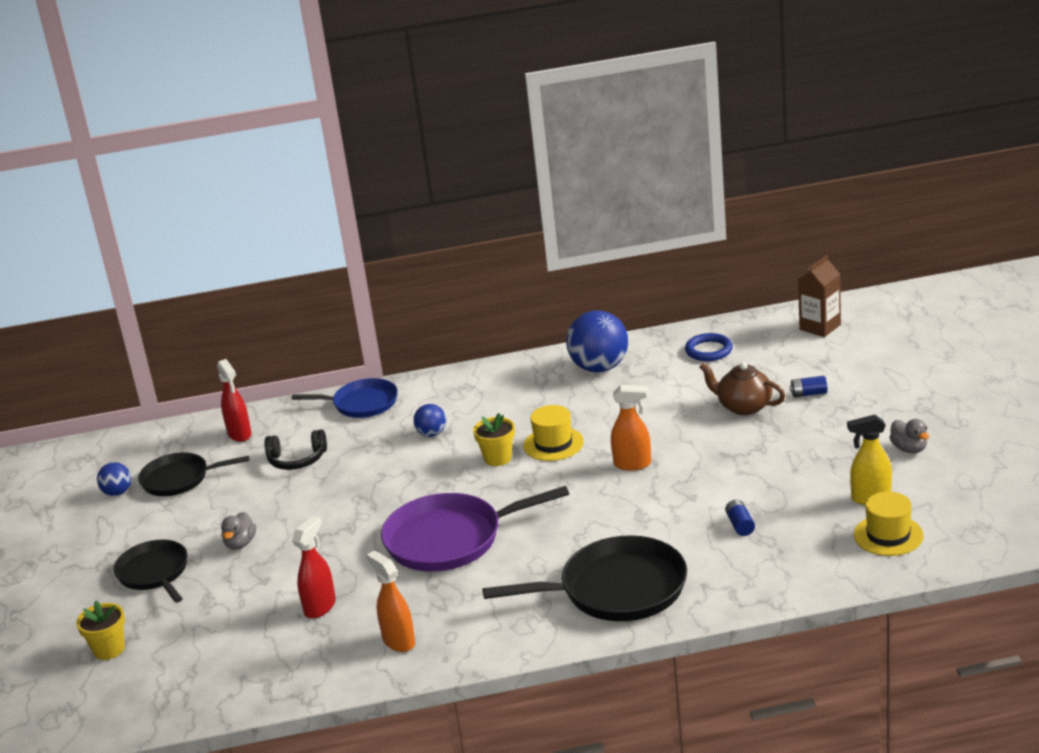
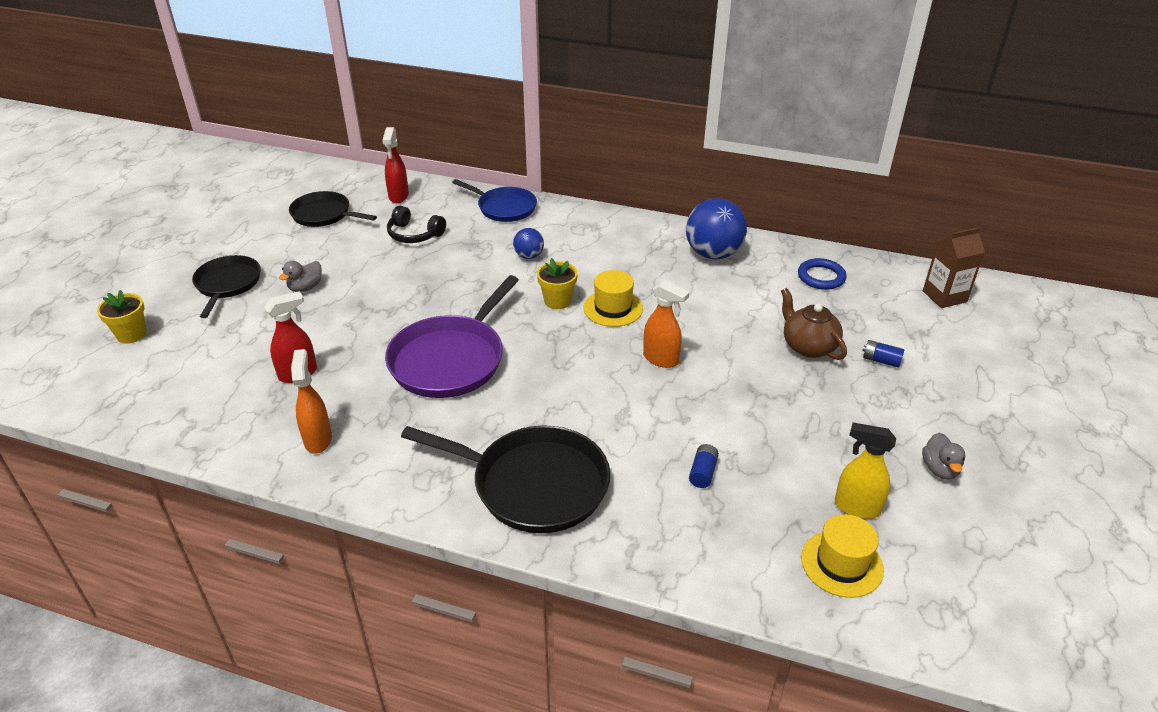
camera: 25 degrees right, 10 degrees up
(117, 492) = (276, 207): blue ball -> none
(450, 539) = (450, 360): purple pan -> purple pan turned 75 degrees counterclockwise

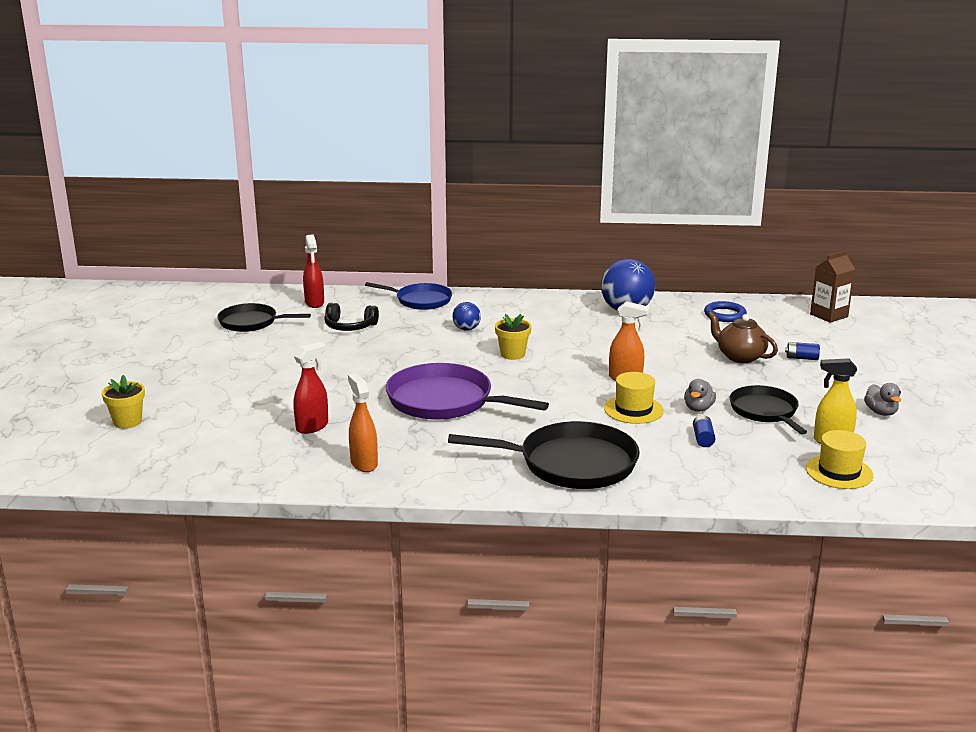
camera: 15 degrees left, 15 degrees down
(227, 284) = (195, 378): black pan -> black pan (765, 411)
(305, 287) = (273, 372): grey duck -> grey duck (698, 408)
(450, 360) = (445, 401): purple pan -> purple pan turned 105 degrees clockwise
(613, 308) = (564, 353): yellow hat -> yellow hat (633, 410)

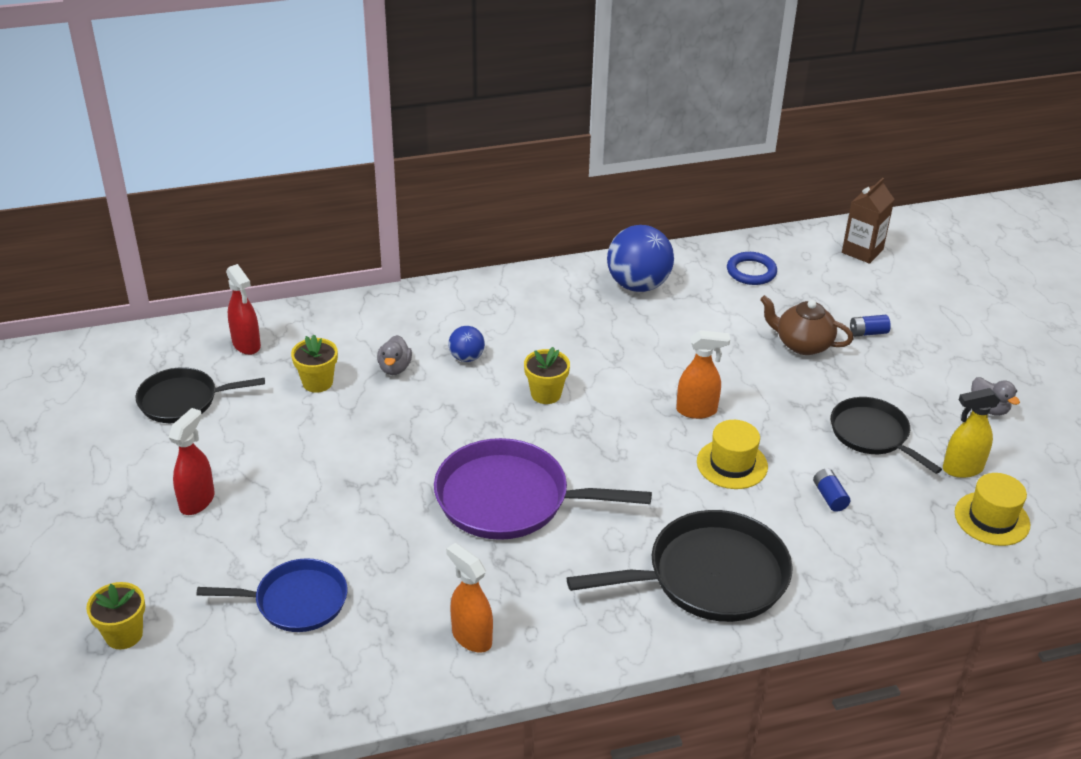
camera: 20 degrees left, 15 degrees up
(312, 427) = (372, 585): red spray bottle -> red spray bottle (197, 501)
(349, 326) = (317, 382): black headphones -> yellow flower pot
(421, 300) = (382, 313): blue pan -> blue pan (296, 601)
(698, 408) = (800, 445): grey duck -> grey duck (395, 368)

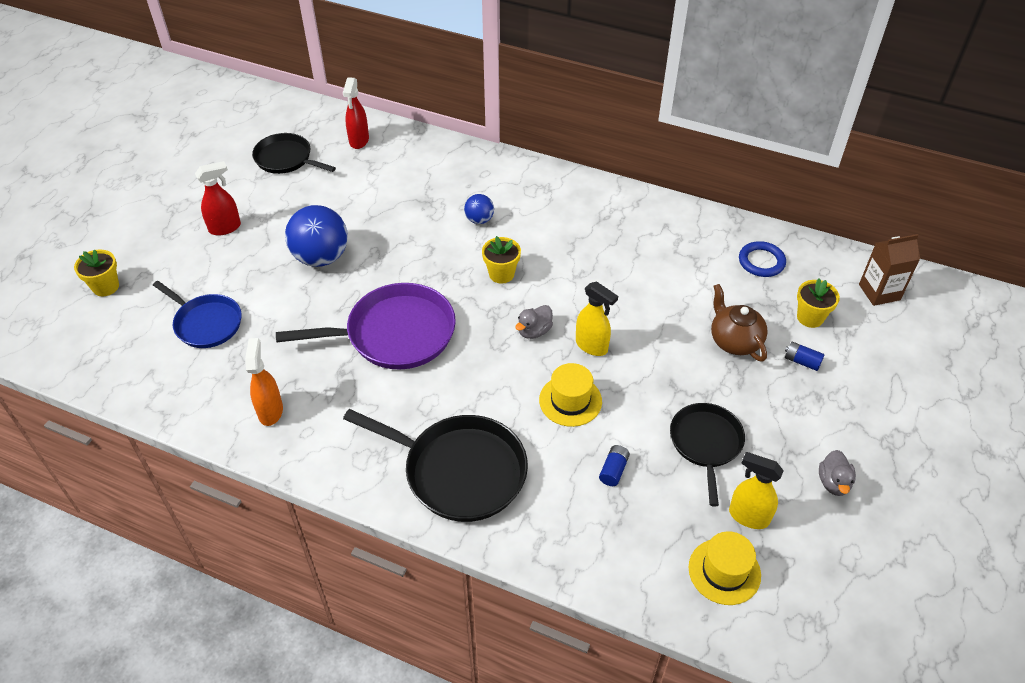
camera: 40 degrees right, 10 degrees up
(317, 382) = (371, 188): yellow flower pot -> yellow flower pot (810, 317)
(395, 368) = (427, 203): grey duck -> grey duck (534, 331)
(509, 499) = (395, 334): purple pan -> purple pan turned 120 degrees clockwise
(638, 285) = (659, 228): blue ball -> blue ball (321, 257)
(697, 411) = (592, 346): orange spray bottle -> yellow spray bottle

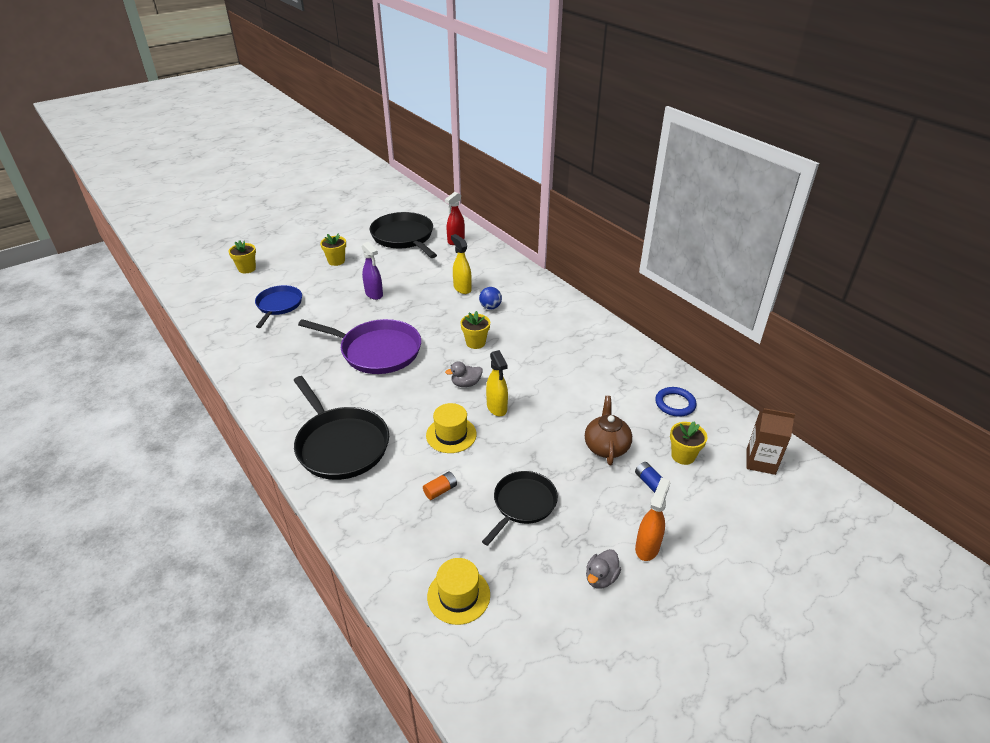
camera: 30 degrees right, 10 degrees down
(206, 323) = (278, 305): blue pan -> blue pan turned 150 degrees counterclockwise
(225, 228) = (336, 261): red spray bottle -> yellow flower pot
(270, 411) = (267, 364): orange spray bottle -> orange spray bottle (647, 547)
(286, 159) = (404, 237): black pan -> black pan, size x1.58
(321, 257) = (374, 294): blue ball -> purple spray bottle
(613, 470) = (440, 490): blue battery -> orange battery
(748, 516) = (511, 567): yellow spray bottle -> yellow spray bottle (462, 288)

